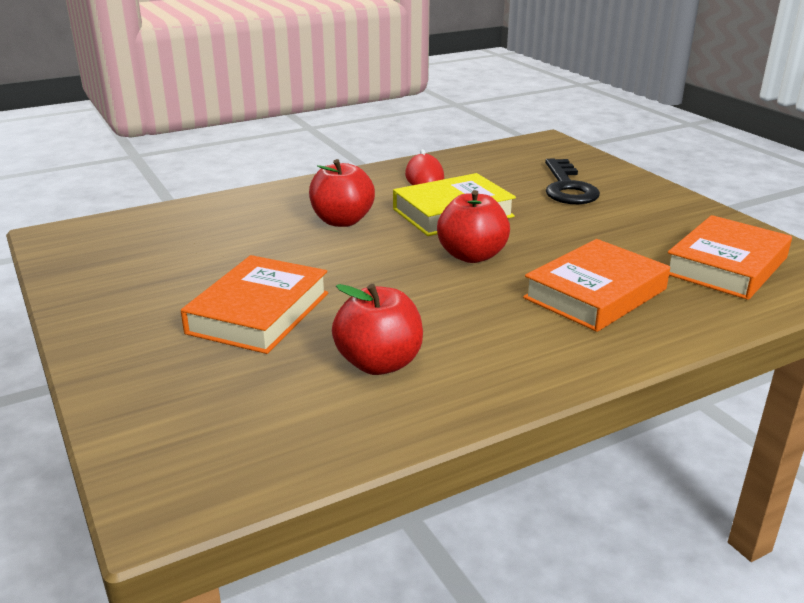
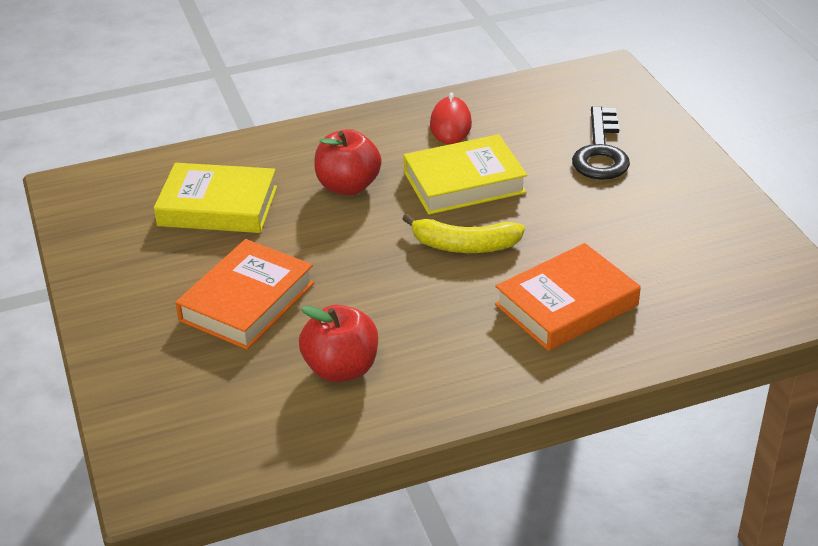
camera: 10 degrees right, 10 degrees up
(214, 242) = (218, 206): none -> yellow book
(472, 256) = (464, 245): red apple -> yellow banana
(726, 266) = (715, 279): orange book -> none

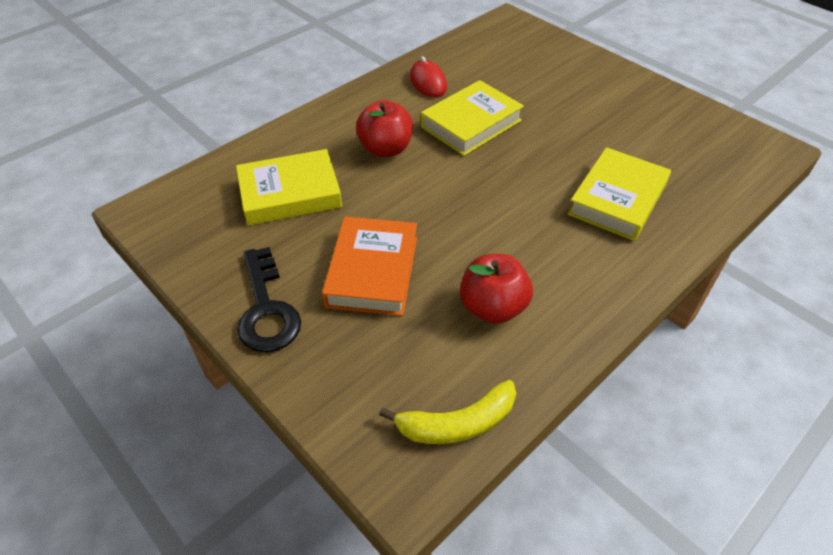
camera: 25 degrees left, 10 degrees up
(464, 245) = (508, 173): yellow banana -> yellow banana (457, 423)
(566, 305) = (617, 199): orange book -> yellow book
(600, 152) = (548, 78): black key -> black key (266, 309)

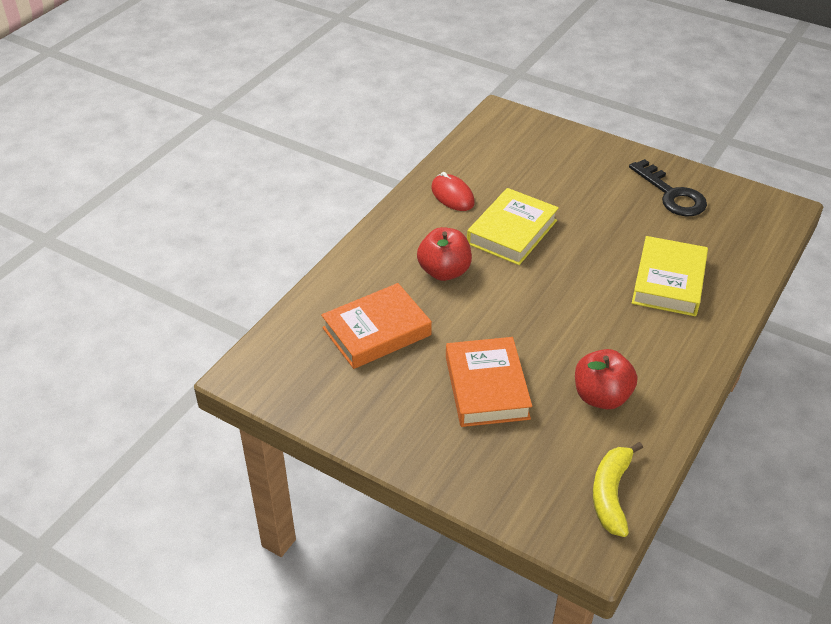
camera: 15 degrees left, 5 degrees down
(266, 309) = (411, 438): black key -> black key (671, 194)
(290, 193) = (376, 331): yellow book -> orange book
(457, 423) = (611, 494): yellow banana -> yellow banana turned 135 degrees clockwise

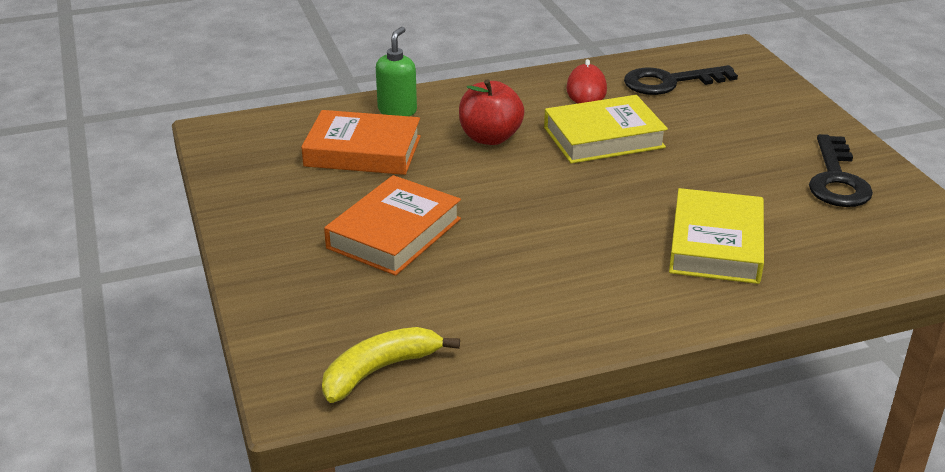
camera: 40 degrees right, 10 degrees down
(352, 282) = (397, 110): none -> green soap dispenser
(495, 162) = (670, 82): none -> black key
(601, 397) = (492, 295): red apple -> none
(668, 282) = (715, 244): yellow book -> yellow book turned 45 degrees counterclockwise

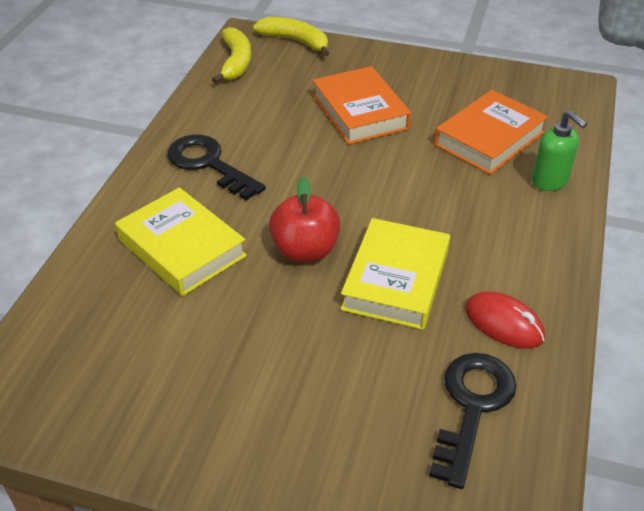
camera: 125 degrees right, 10 degrees up
(277, 343) = (296, 41): none -> yellow banana
(490, 138) = (455, 211): red apple -> red apple (305, 250)
(836, 179) = (170, 397): black key -> black key (209, 164)

